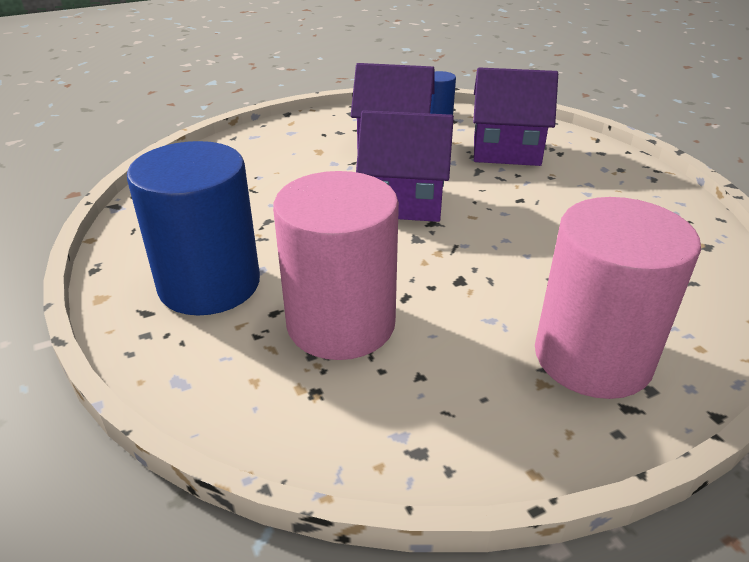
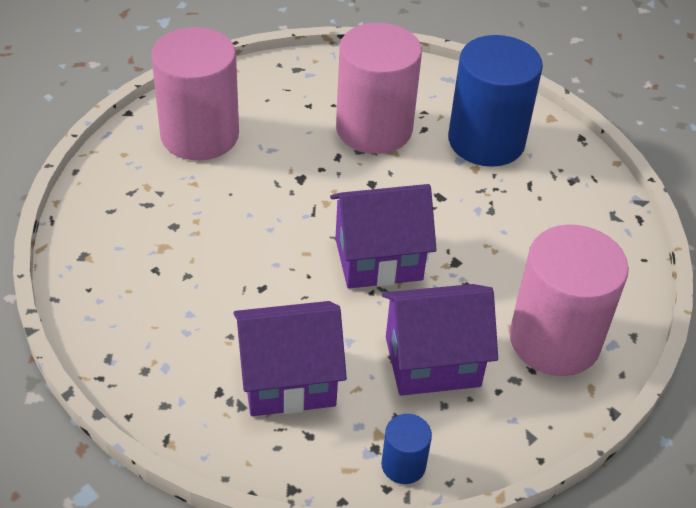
camera: 160 degrees right, 10 degrees up
(293, 143) = (554, 340): none -> pink cylinder

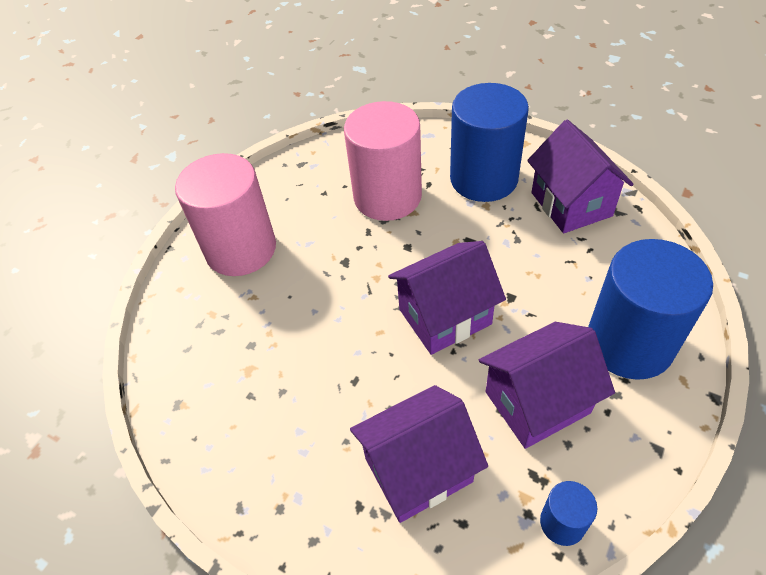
camera: 10 degrees left, 5 degrees up
(554, 340) = (629, 343): pink cylinder -> blue cylinder
(567, 194) = (571, 204): none -> purple house

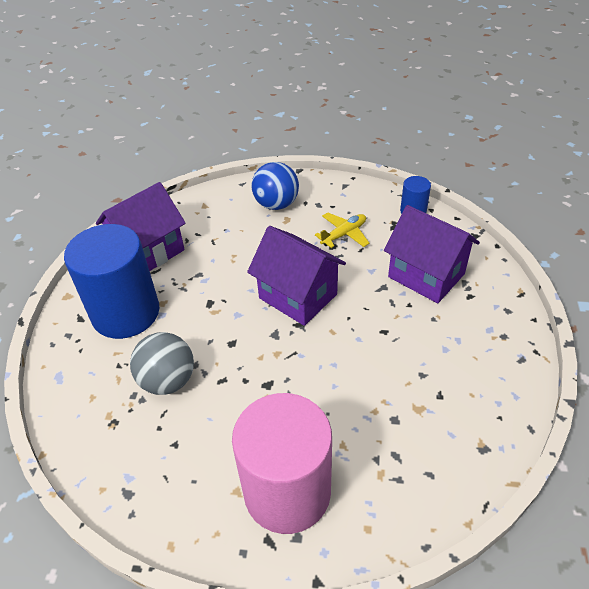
camera: 115 degrees left, 5 degrees down
(387, 197) = (168, 381): pink cylinder -> grey ball
(537, 402) = (344, 234): purple house -> yellow plane
(629, 343) = (276, 204): blue cylinder -> blue ball

